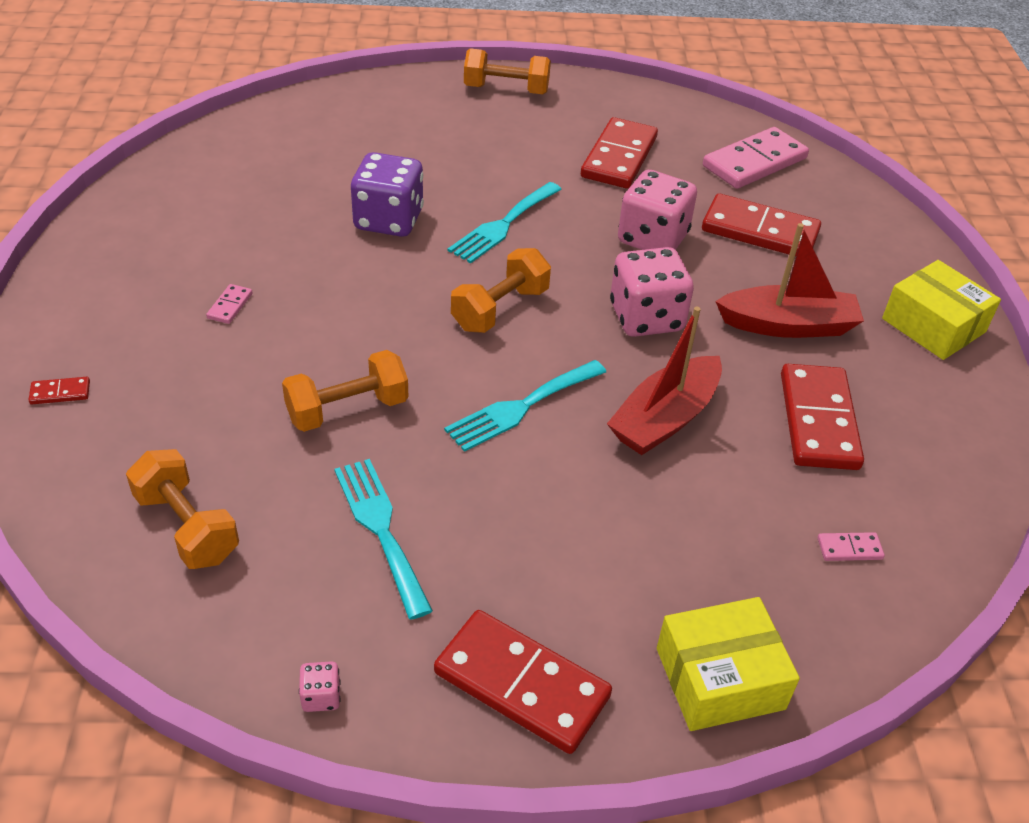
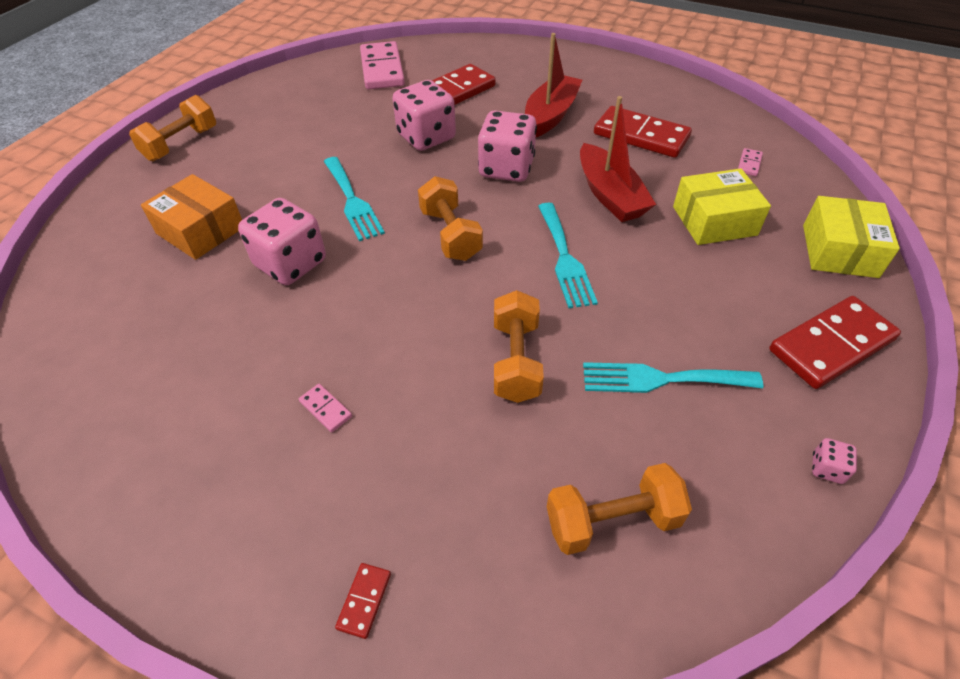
camera: 60 degrees left, 5 degrees up
(388, 220) = (291, 263): purple dice -> pink dice
(397, 152) = (200, 230): none -> orange box
(619, 157) = (323, 120): red domino -> none
(933, 325) = (582, 67): yellow box -> yellow box (714, 221)

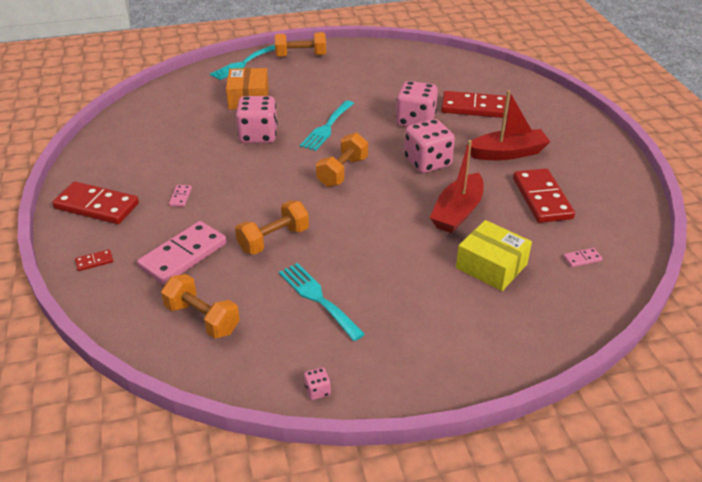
camera: 50 degrees right, 10 degrees down
(382, 69) = (458, 73): pink domino -> pink domino (183, 255)
(565, 258) = (374, 221): turquoise fork -> turquoise fork (242, 64)
(831, 345) = (429, 361): red domino -> red domino (96, 206)
(839, 251) = (537, 336): yellow box -> none

